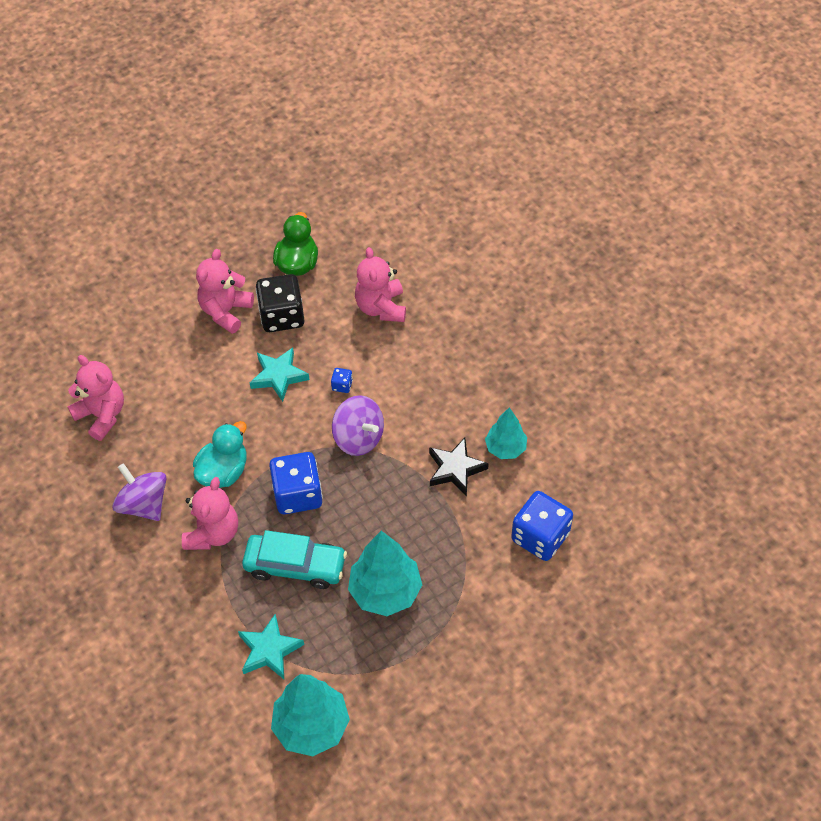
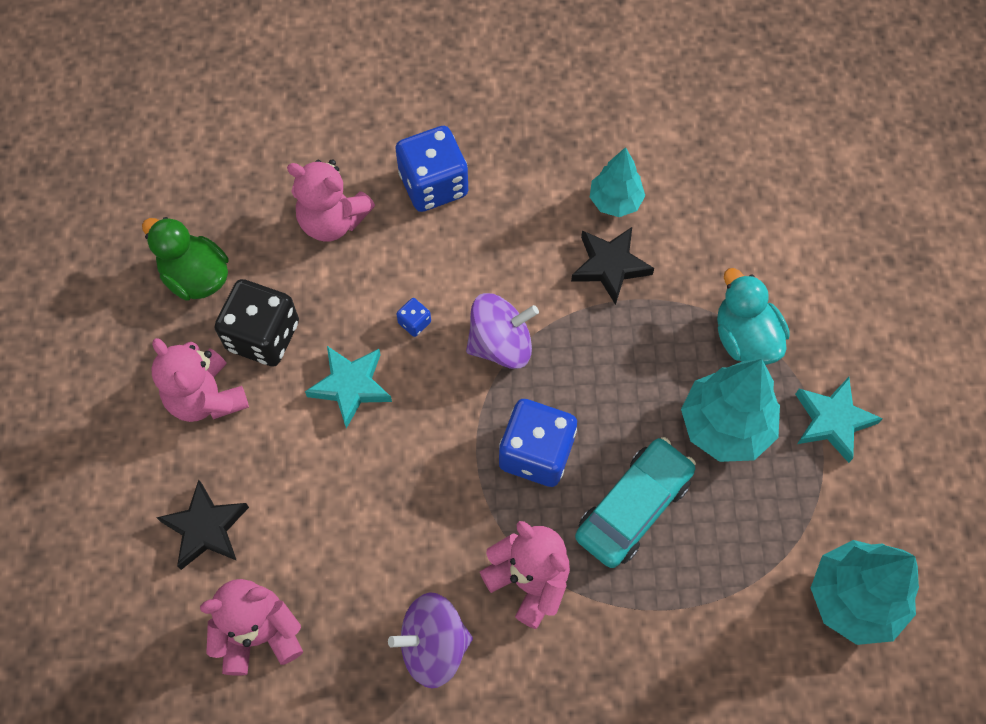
camera: 60 degrees left, 10 degrees up
(148, 356) = (206, 528): none -> black star
(223, 471) = (447, 523): turquoise duck -> turquoise duck (745, 337)
(269, 650) = (730, 596): turquoise star -> turquoise star (832, 421)
(540, 537) = (748, 231): blue dice -> blue dice (433, 184)

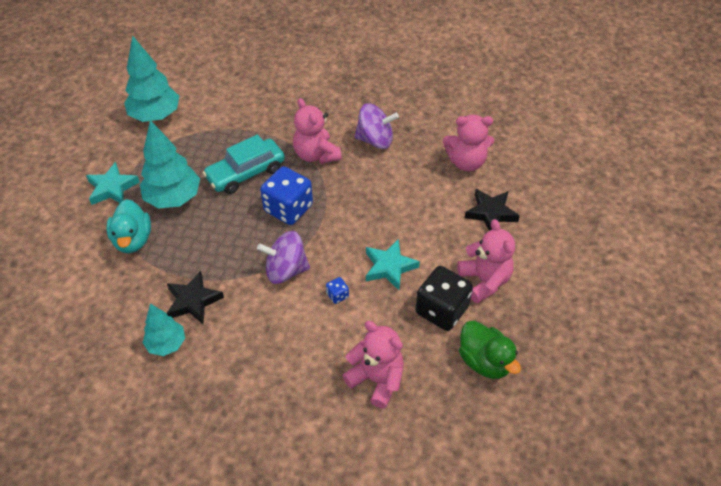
camera: 165 degrees left, 15 degrees down
(433, 184) = (293, 389): blue dice -> none

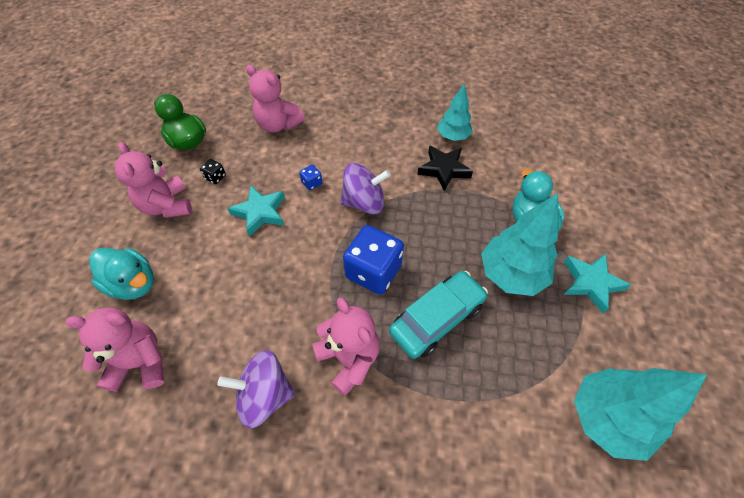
camera: 175 degrees right, 5 degrees up
(441, 310) = (215, 177): black dice -> black dice, size x0.43
(491, 213) = (133, 284): black star -> turquoise duck

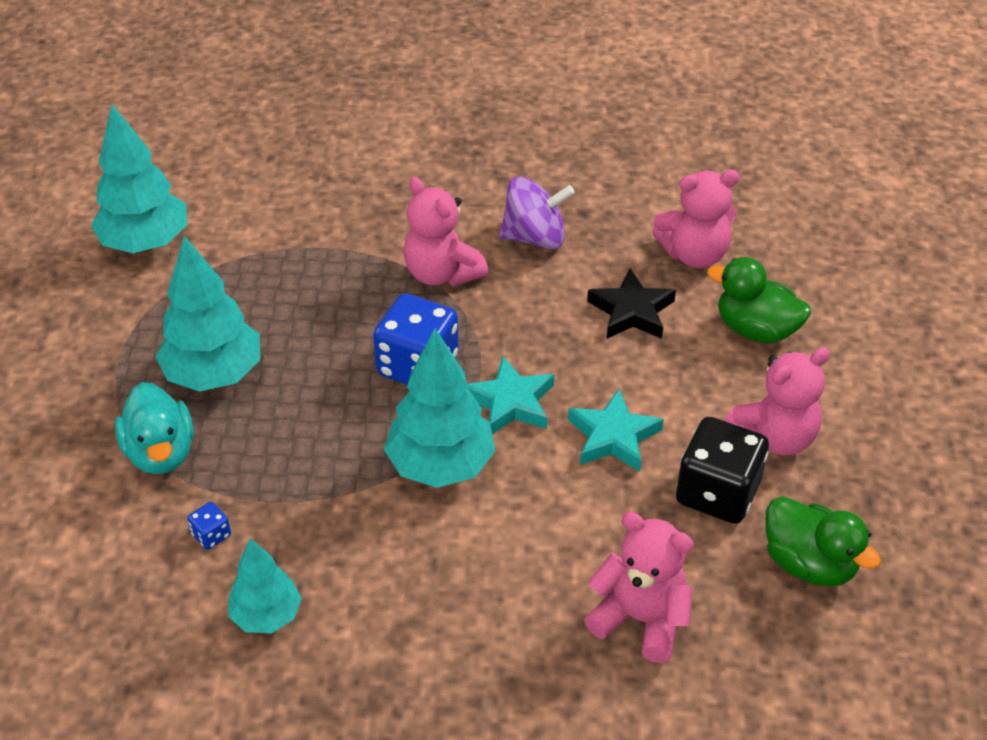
camera: 175 degrees right, 10 degrees down
(133, 284) = (756, 329): turquoise duck -> green duck
(167, 206) = (774, 437): pink teddy bear -> pink teddy bear turned 90 degrees clockwise
(215, 177) = (717, 492): black dice -> black dice, size x2.34
(312, 183) = (539, 494): blue dice -> blue dice (211, 535)
(364, 202) = (440, 465): purple spinning top -> turquoise tree
(437, 319) = (329, 317): turquoise car -> none
(444, 169) = (294, 538): black star -> black star (631, 311)
(591, 283) = (100, 372): turquoise star -> turquoise star (510, 402)

